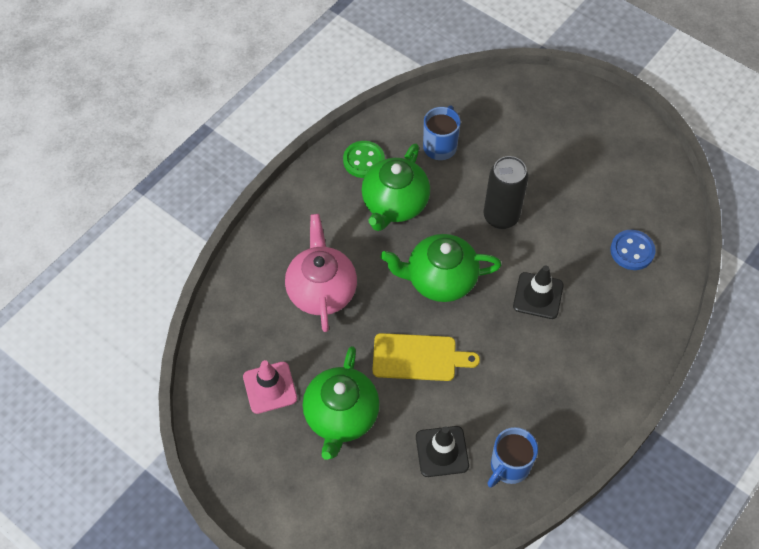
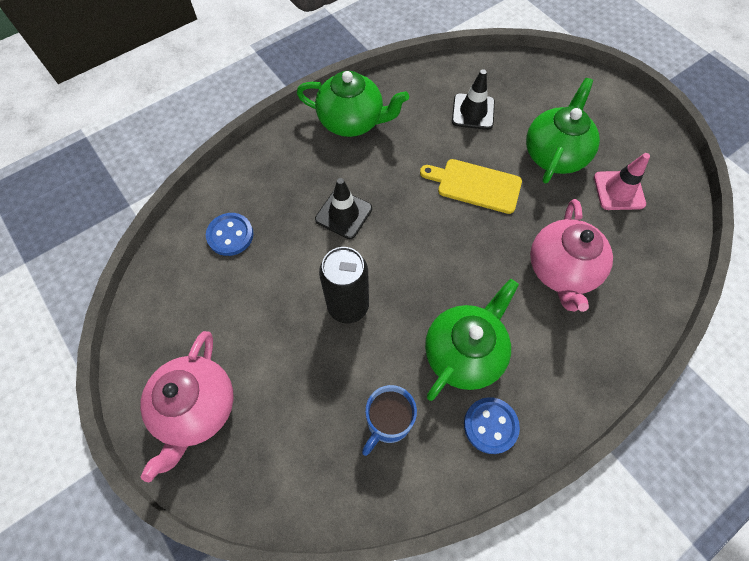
camera: 165 degrees left, 5 degrees up
(363, 160) = (490, 425): green button -> blue button
(439, 279) = (436, 252): green teapot -> green teapot (352, 121)
(509, 466) = (422, 91): blue mug -> none
(583, 123) = (197, 408): none -> pink teapot

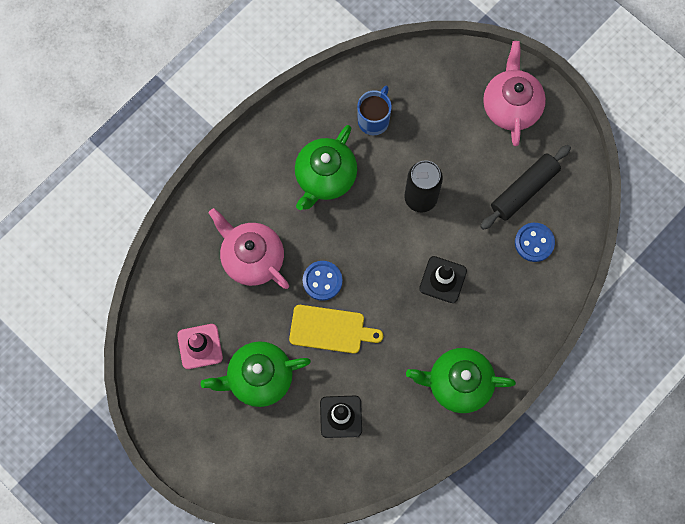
camera: 170 degrees right, 10 degrees up
(220, 295) = (524, 190): none -> black rolling pin
(490, 425) = (301, 129): blue button -> blue button (322, 281)
(554, 154) = (258, 378): green teapot -> green teapot turned 60 degrees clockwise
(561, 270) = (252, 258): pink teapot -> pink teapot turned 45 degrees counterclockwise

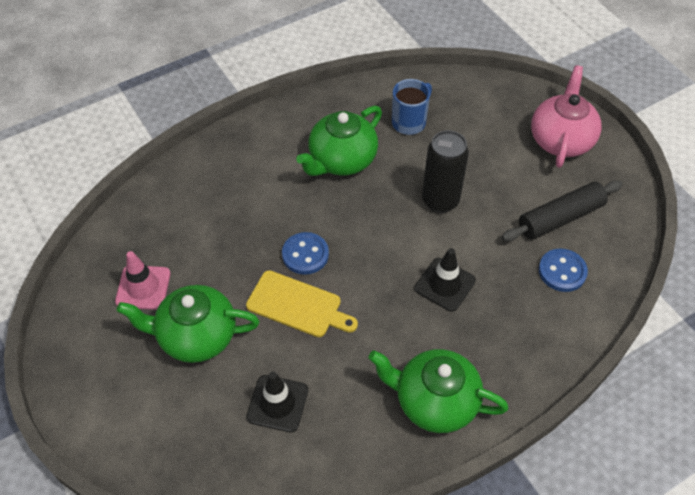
camera: 15 degrees right, 20 degrees down
(252, 258) = (236, 215): pink teapot -> none

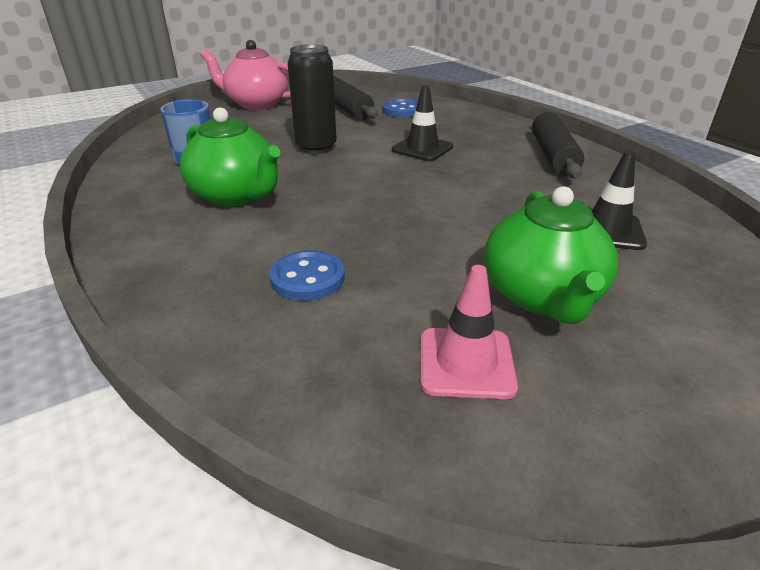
camera: 90 degrees left, 20 degrees down
(298, 305) = (466, 220): yellow cutting board -> none
(305, 254) = (388, 217): blue button -> blue button (307, 278)
(434, 401) = (553, 156): green teapot -> black rolling pin

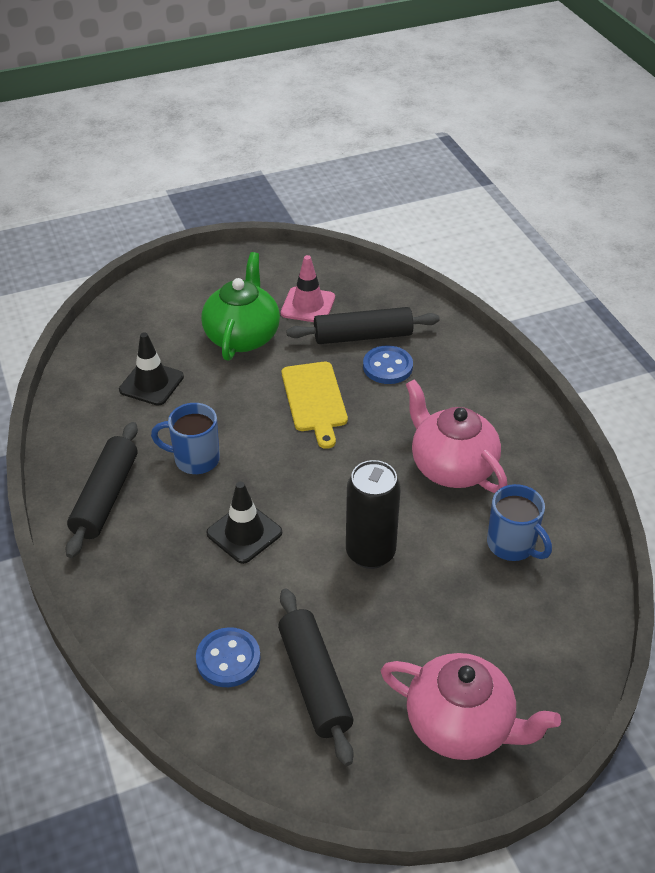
camera: 170 degrees left, 10 degrees up
(237, 196) = (451, 467): green teapot -> pink teapot
(351, 317) = (363, 336): none -> black rolling pin
(398, 233) = (314, 400): none -> yellow cutting board
(498, 180) = (195, 459): none -> blue mug

